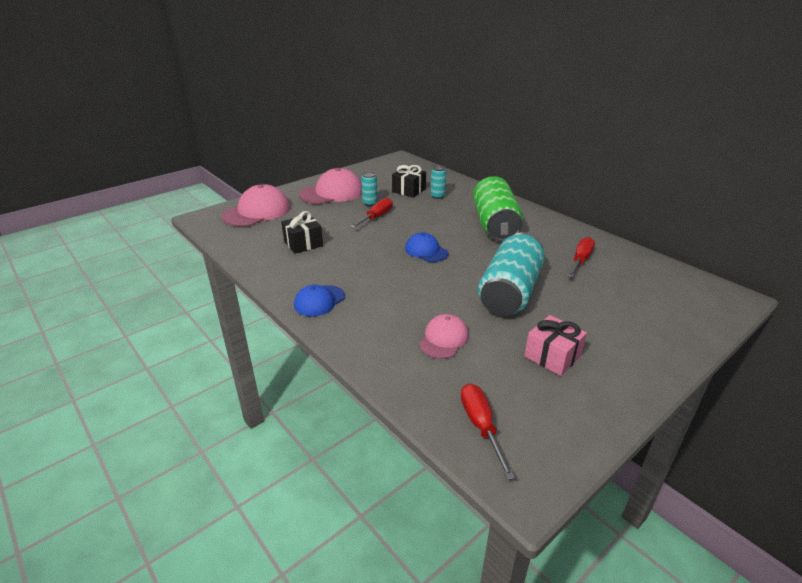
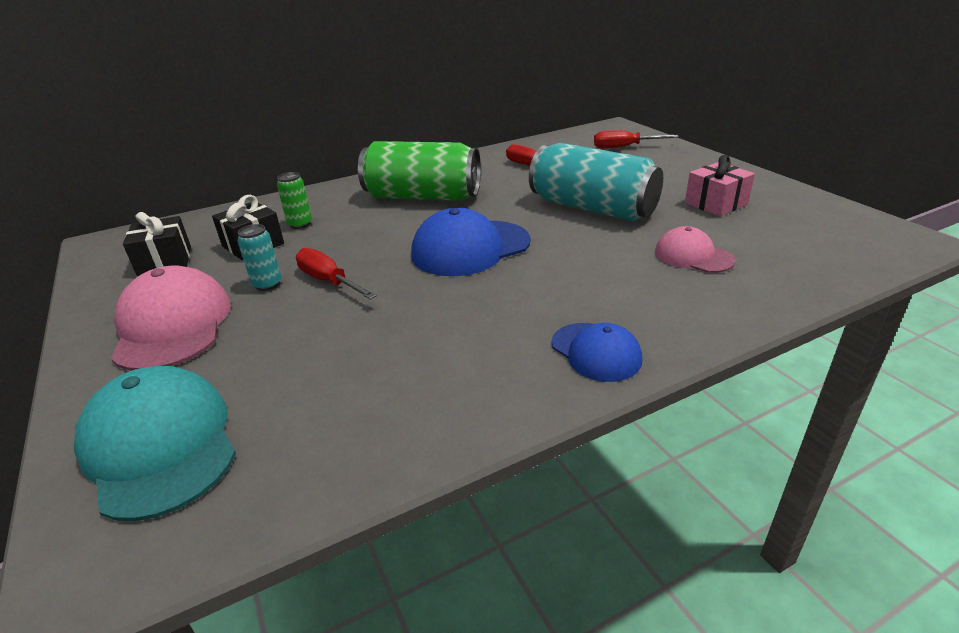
camera: 75 degrees left, 0 degrees up
(257, 212) = (160, 445): pink cap -> turquoise cap
(303, 243) = (379, 368): black gift -> black gift (165, 261)
(426, 251) = (470, 248): blue cap -> blue cap, size x1.70
(437, 196) = (300, 224): turquoise can -> green can
(480, 426) = (844, 251): red screwdriver -> red screwdriver (624, 147)

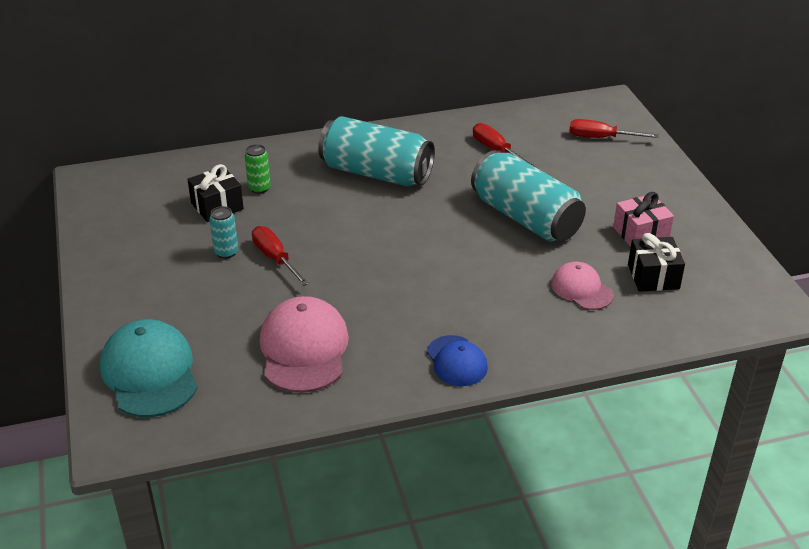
camera: 10 degrees right, 5 degrees up
(165, 261) = (143, 211): black gift -> black gift (653, 276)
(173, 325) = (153, 279): pink cap -> pink cap (304, 349)
(422, 197) = (376, 173): green can -> turquoise can
(470, 248) = (399, 245): blue cap -> none

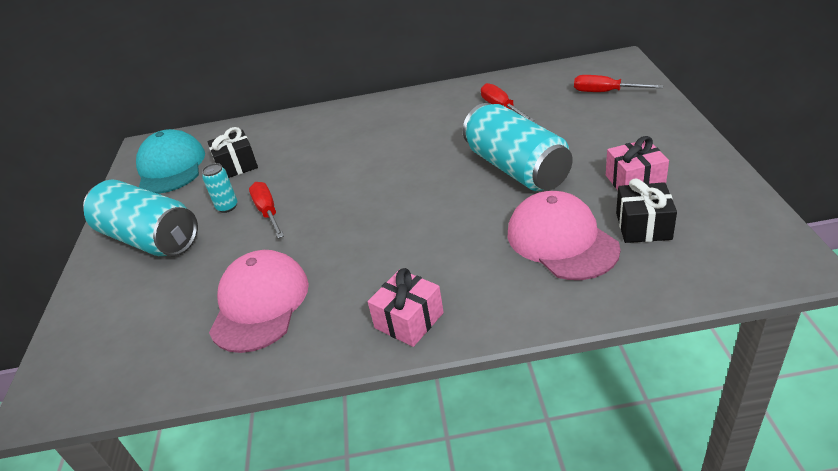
camera: 15 degrees right, 0 degrees up
(150, 373) = (108, 326): turquoise cap -> turquoise cap (171, 167)
(259, 188) = (278, 149): green can -> none
(376, 173) = (385, 132): turquoise can -> turquoise can (150, 239)
(456, 361) = (409, 320): blue cap -> pink gift
(581, 289) = (561, 240): pink cap -> pink cap, size x1.70

